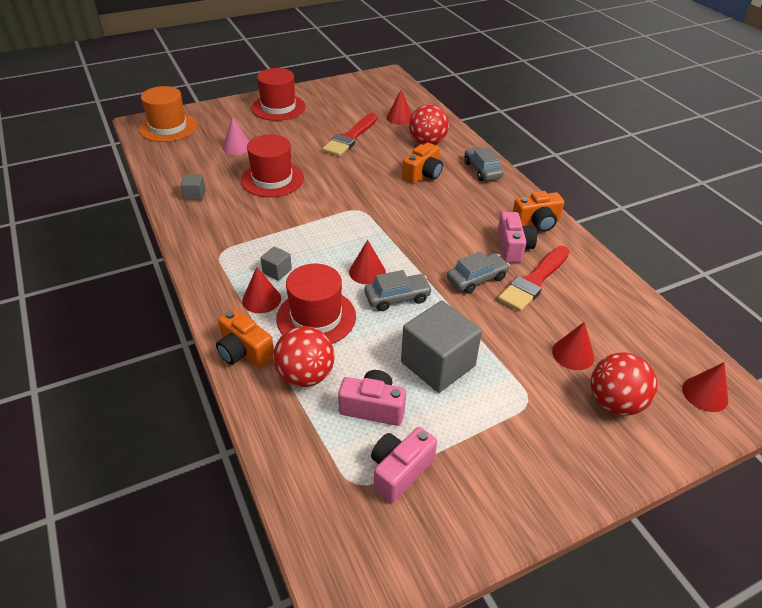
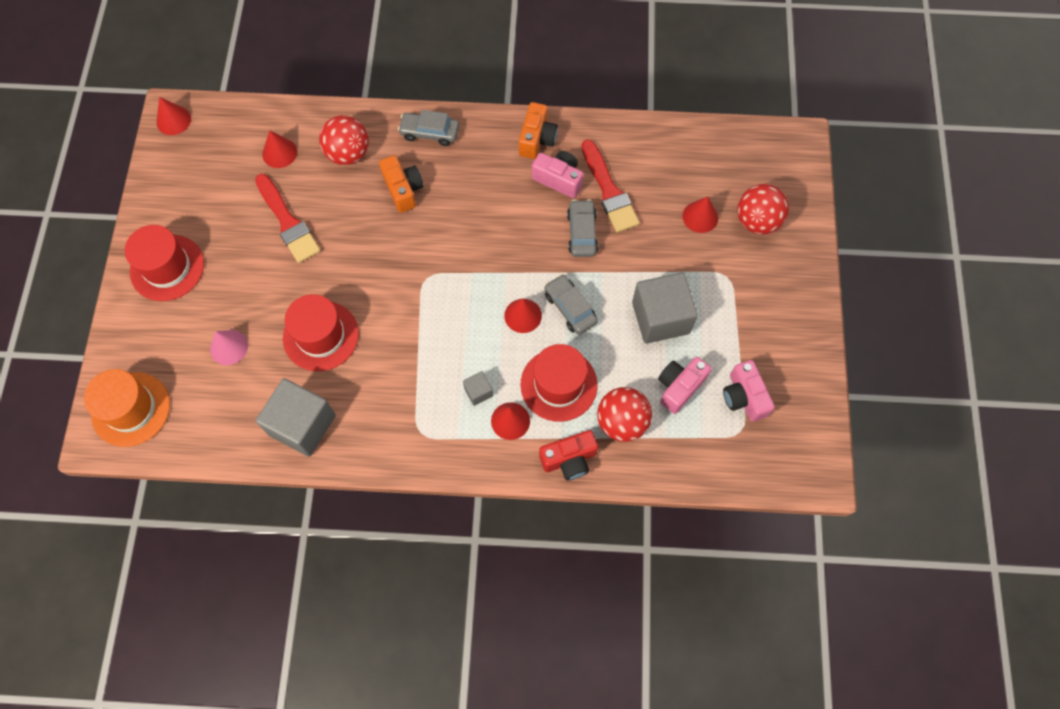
camera: 60 degrees left, 25 degrees up
(194, 195) = (302, 425): grey cube -> grey cube, size x2.22
(244, 351) = (569, 459): orange camera -> red camera
(397, 297) = (570, 308): grey car -> grey car turned 45 degrees counterclockwise
(705, 394) = (778, 159): red cone -> red cone (173, 120)

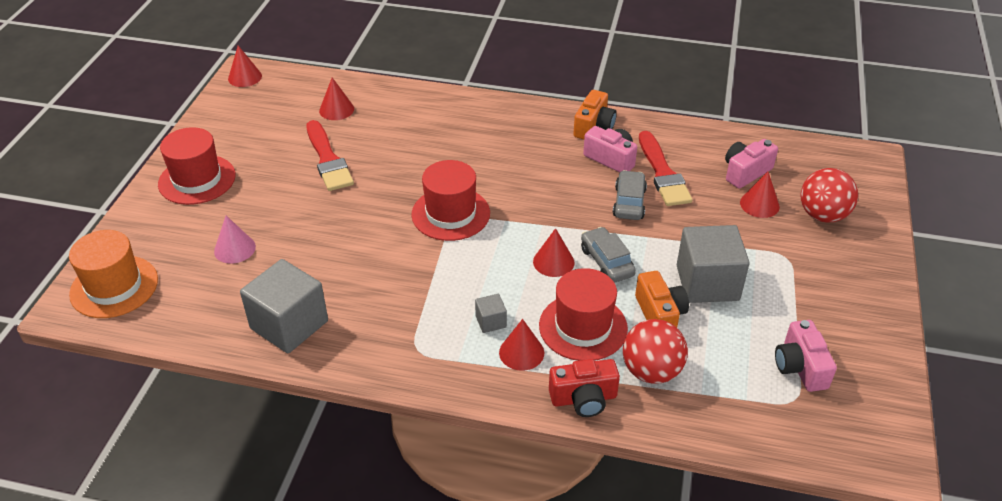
camera: 10 degrees right, 25 degrees down
(321, 336) = (333, 252): red hat -> red hat (450, 214)
(348, 153) = (403, 117): red ball -> none
(403, 189) = (450, 149): orange camera -> orange camera (660, 314)
(429, 133) = (487, 111): grey car -> none
(679, 387) = (723, 348): pink camera -> pink camera (745, 172)

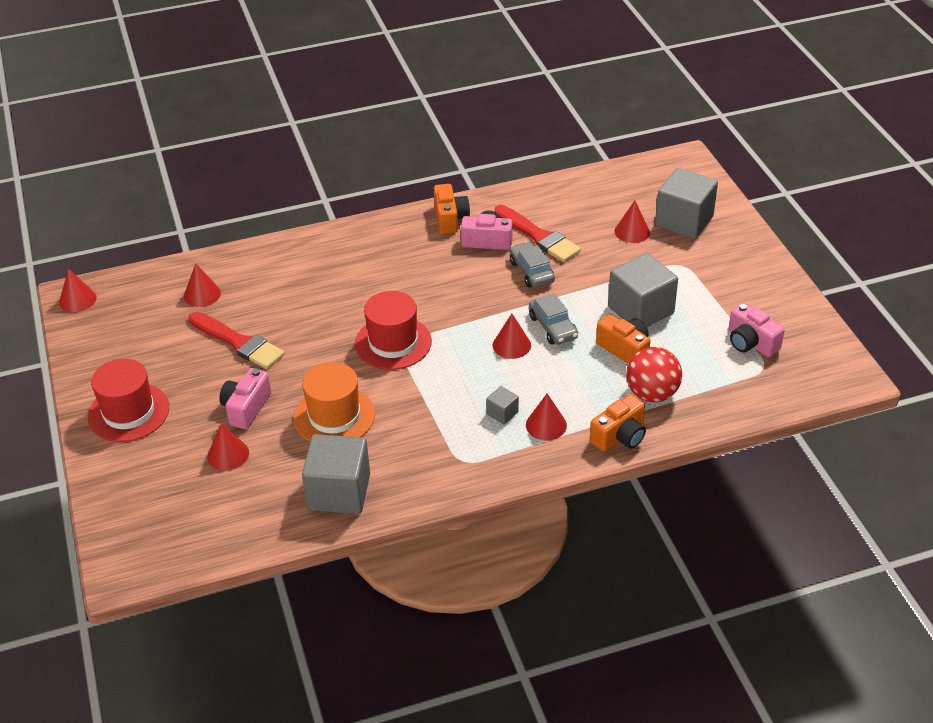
camera: 30 degrees left, 0 degrees up
(114, 287) = (146, 536): orange hat -> orange hat (334, 416)
(234, 249) = (228, 454): pink cone -> red cone
(583, 327) = (576, 385): red hat -> none
(583, 398) = (620, 436): red camera -> orange camera
(606, 262) = (553, 327): grey car -> grey car turned 150 degrees counterclockwise
(745, 172) = (602, 209): pink camera -> pink camera (246, 408)
(822, 215) = (684, 221): red ball -> grey cube

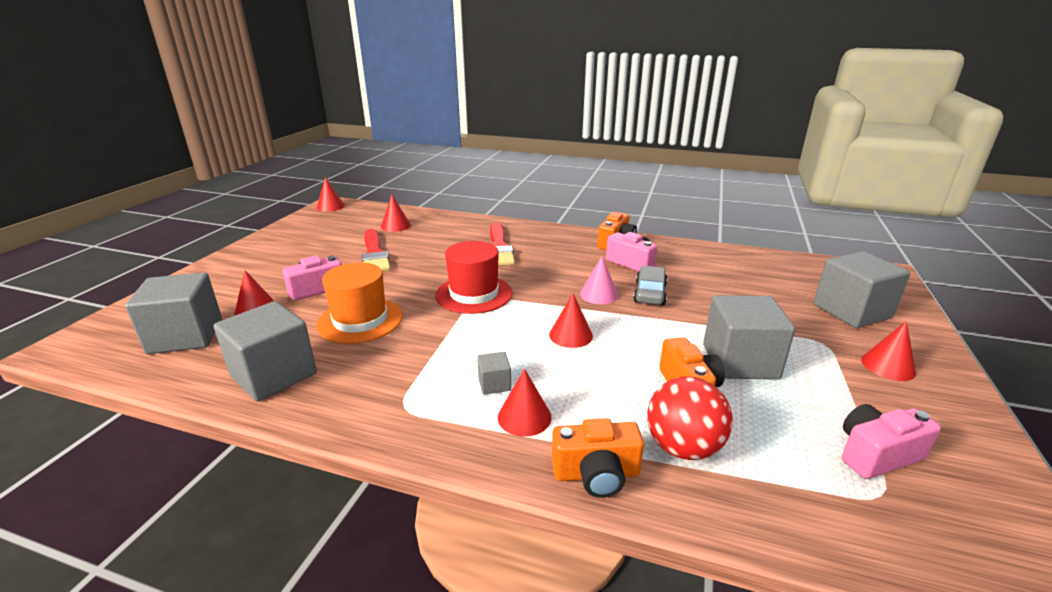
camera: 35 degrees right, 15 degrees down
(128, 412) = (253, 262): red hat -> none
(211, 506) = (186, 336): none -> grey cube
(493, 292) = (599, 294): none -> pink cone
(538, 236) = (681, 274): red brush -> red brush (499, 247)
(553, 327) = (627, 338): grey car -> none
(632, 231) = (782, 300): red cone -> red cone (888, 366)
(751, 343) = (876, 455): pink camera -> pink camera turned 75 degrees clockwise

